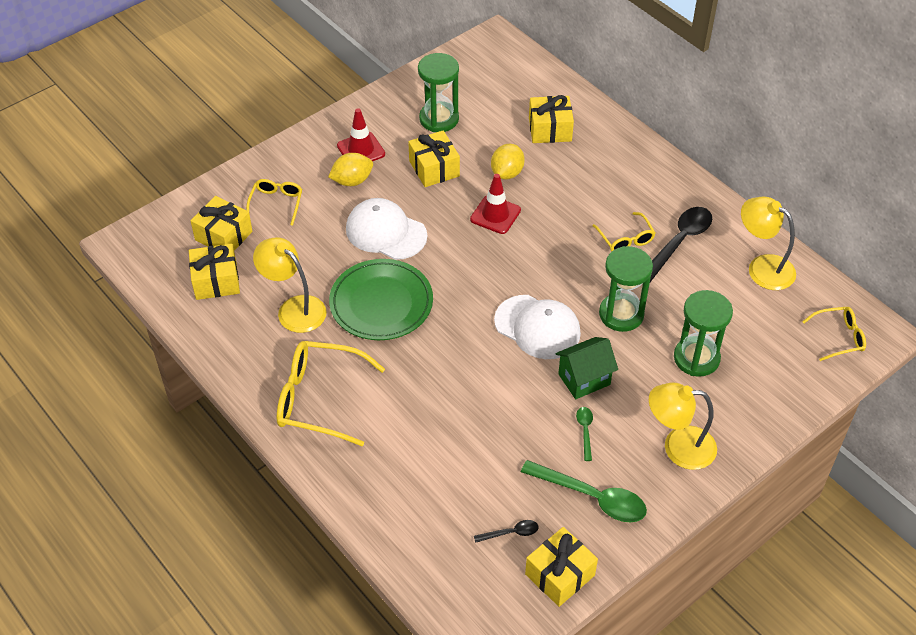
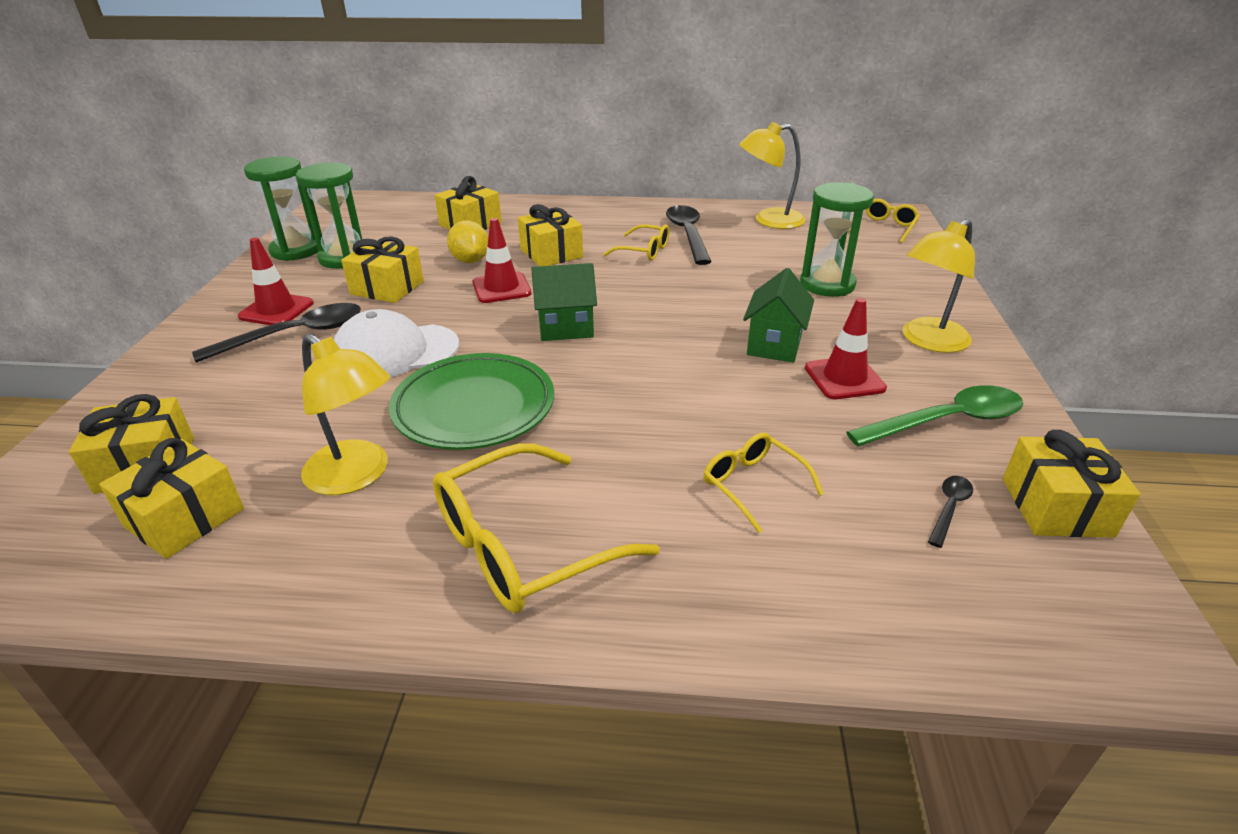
camera: 45 degrees left, 15 degrees down
(276, 204) = (205, 397): yellow glasses -> yellow glasses (754, 486)
(294, 308) = (357, 476): yellow lamp -> yellow lamp turned 135 degrees counterclockwise
(352, 181) = (295, 335): yellow lemon -> black spoon
(490, 278) = (565, 328): none -> green house
(537, 327) = (670, 335): white cap -> none
(563, 200) = (551, 253): none -> yellow gift
(585, 431) = (844, 378): green spoon -> red traffic cone
(621, 314) = (723, 291): green hourglass -> green hourglass (296, 250)

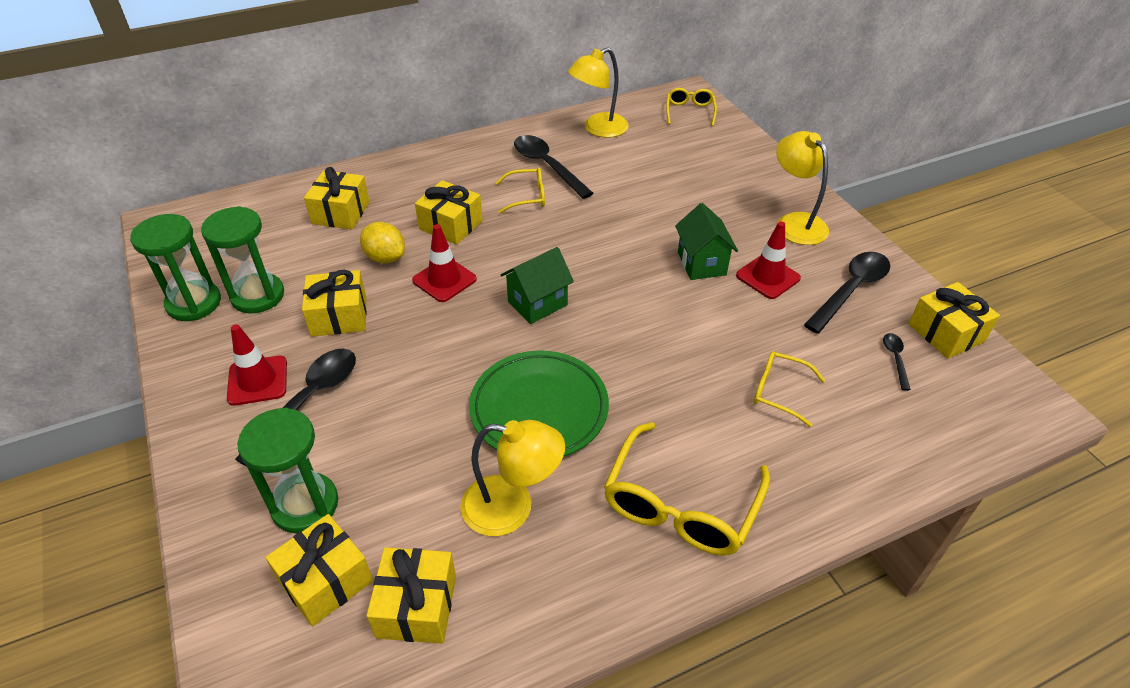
camera: 30 degrees left, 10 degrees up
(395, 352) = (420, 382): white cap -> none
(827, 284) = (693, 188): green hourglass -> green hourglass (305, 505)
(928, 341) = (795, 222): yellow lamp -> yellow lamp turned 135 degrees clockwise
(947, 421) = (851, 290): green spoon -> black spoon

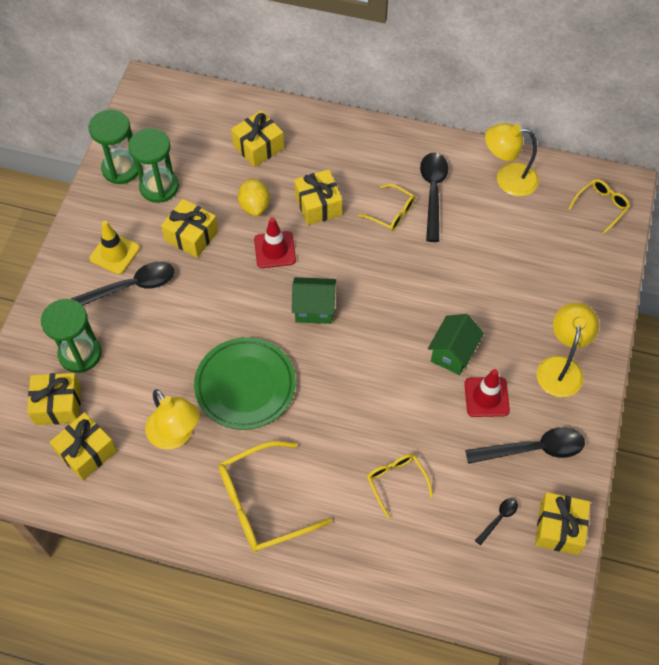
camera: 40 degrees right, 15 degrees up
(257, 380) = (114, 253): red traffic cone -> yellow traffic cone

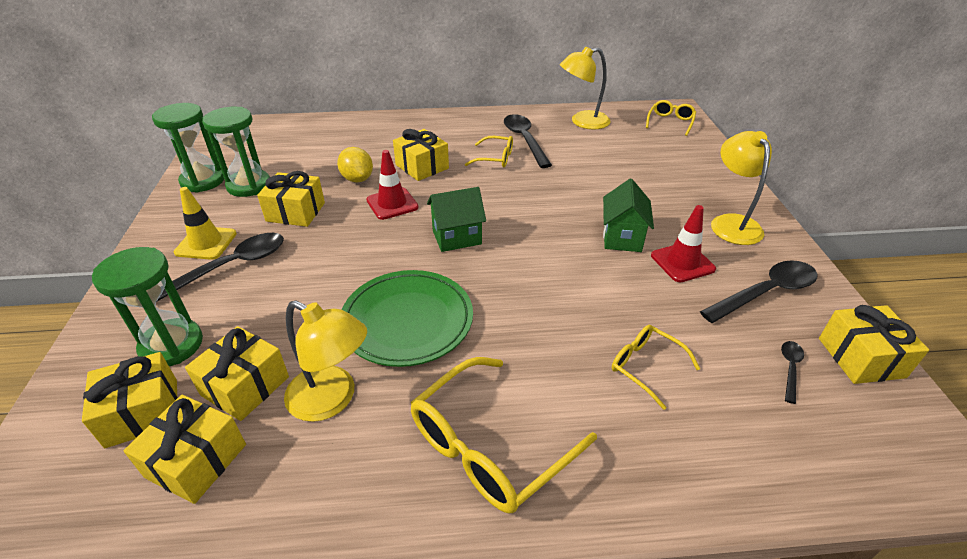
camera: 20 degrees left, 20 degrees down
(258, 147) = (345, 143): yellow gift -> yellow gift (245, 386)

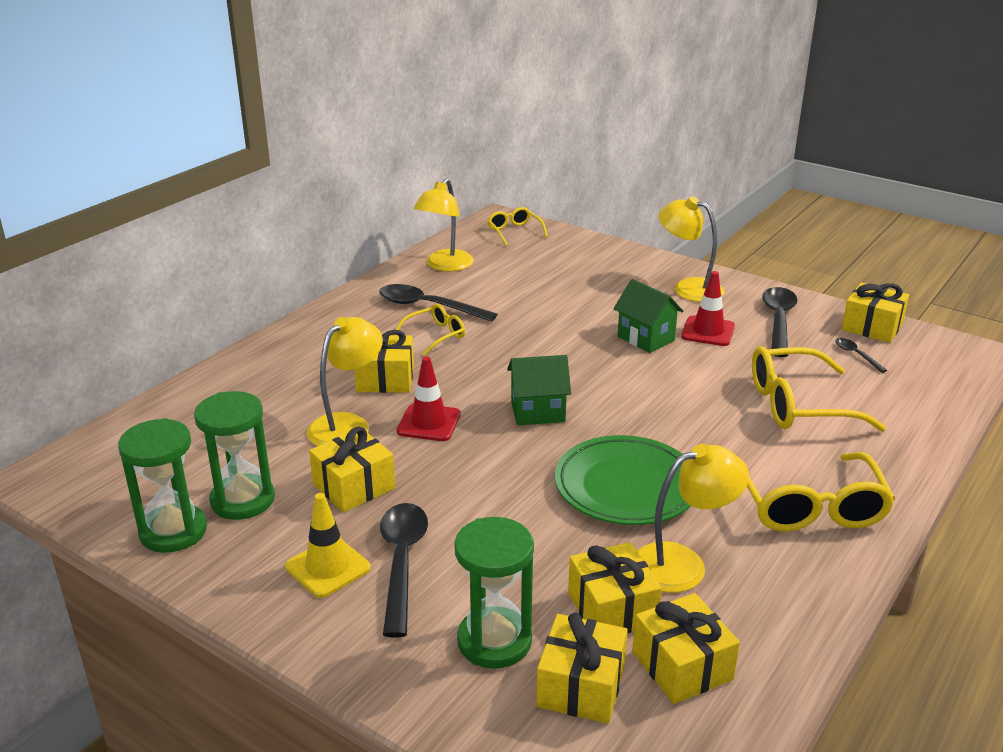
camera: 50 degrees left, 10 degrees down
(357, 179) = (347, 425): yellow lemon -> yellow lamp
(457, 237) = (538, 412): green house -> green house turned 60 degrees clockwise
(646, 367) = (800, 405): yellow glasses -> yellow glasses, size x1.81

